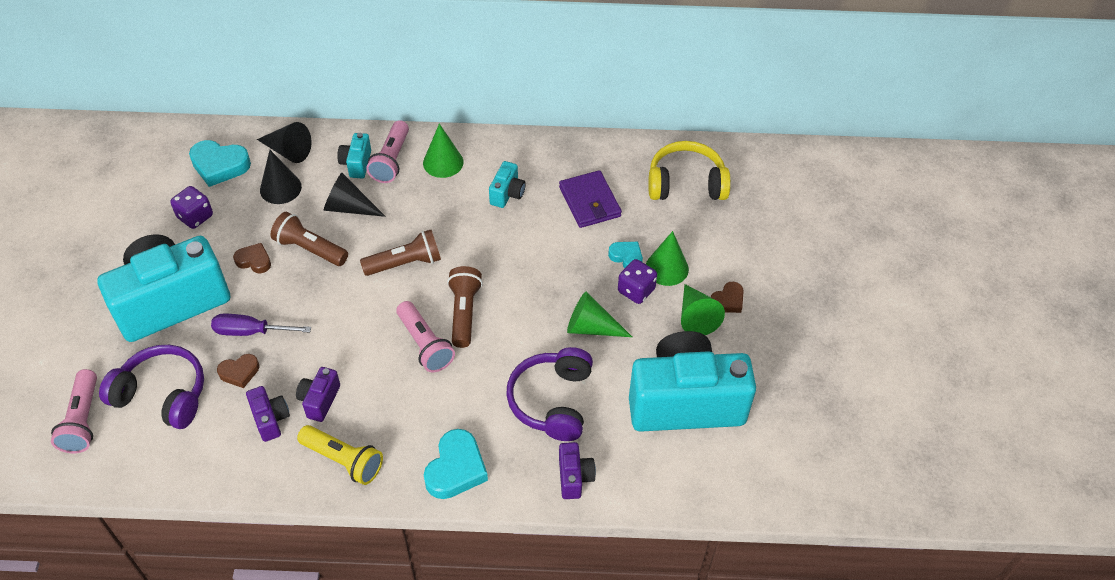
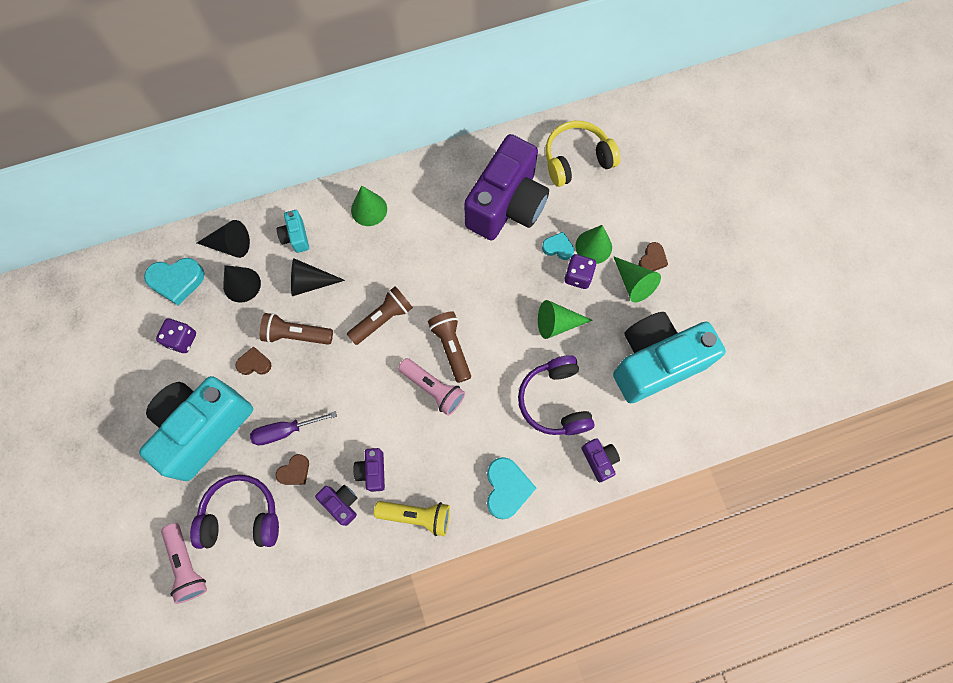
camera: 20 degrees left, 20 degrees up
(391, 160) = (324, 223): pink flashlight -> none
(507, 194) = (436, 221): turquoise camera -> none
(589, 202) = (507, 205): purple wallet -> purple camera

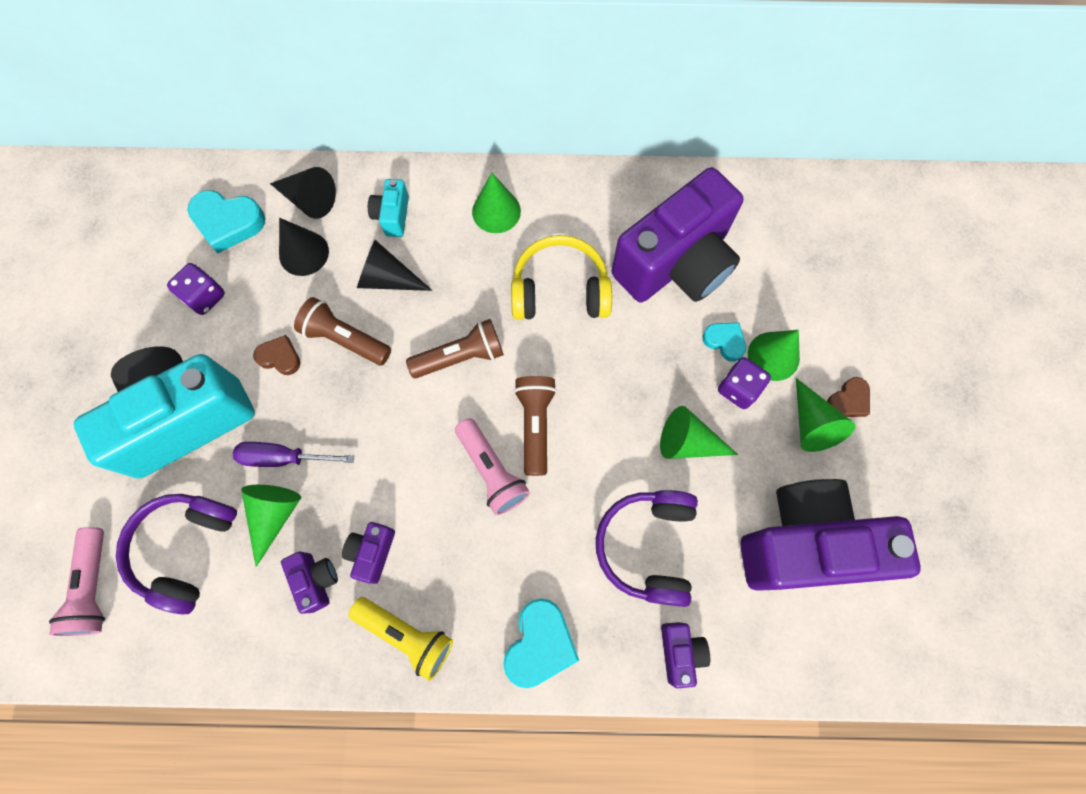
camera: 20 degrees right, 0 degrees up
(241, 516) = (185, 549): purple headphones -> purple headphones turned 90 degrees counterclockwise
(295, 471) = (274, 515): brown heart -> green cone
(577, 160) = (790, 234): yellow headphones -> yellow headphones (560, 290)
(655, 363) = (805, 544): turquoise camera -> purple camera

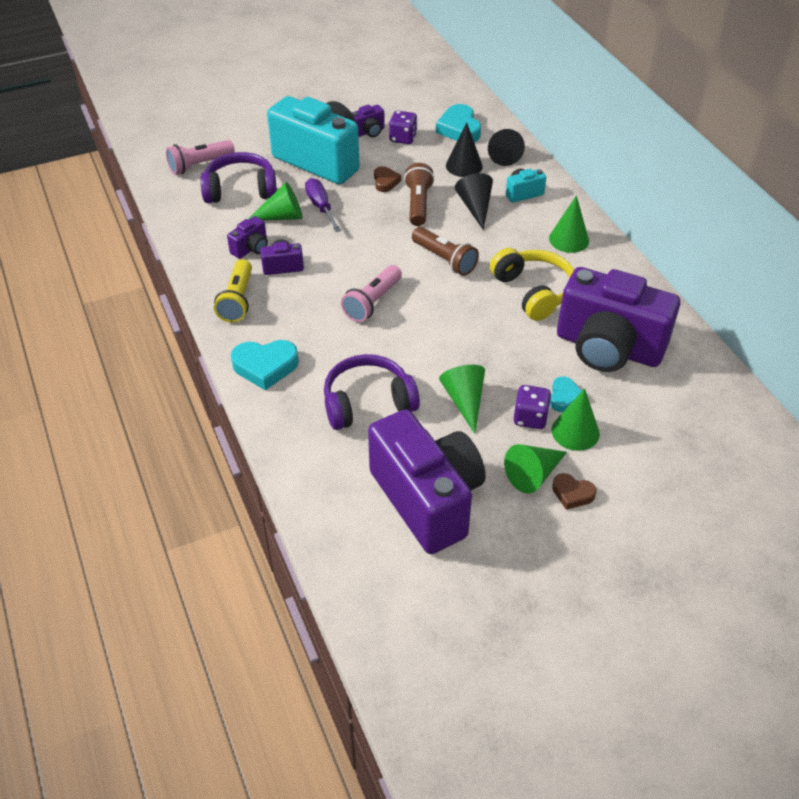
camera: 65 degrees right, 25 degrees down
(535, 425) = (420, 313): brown flashlight -> none
(680, 652) = (299, 446): purple camera -> purple camera (368, 132)

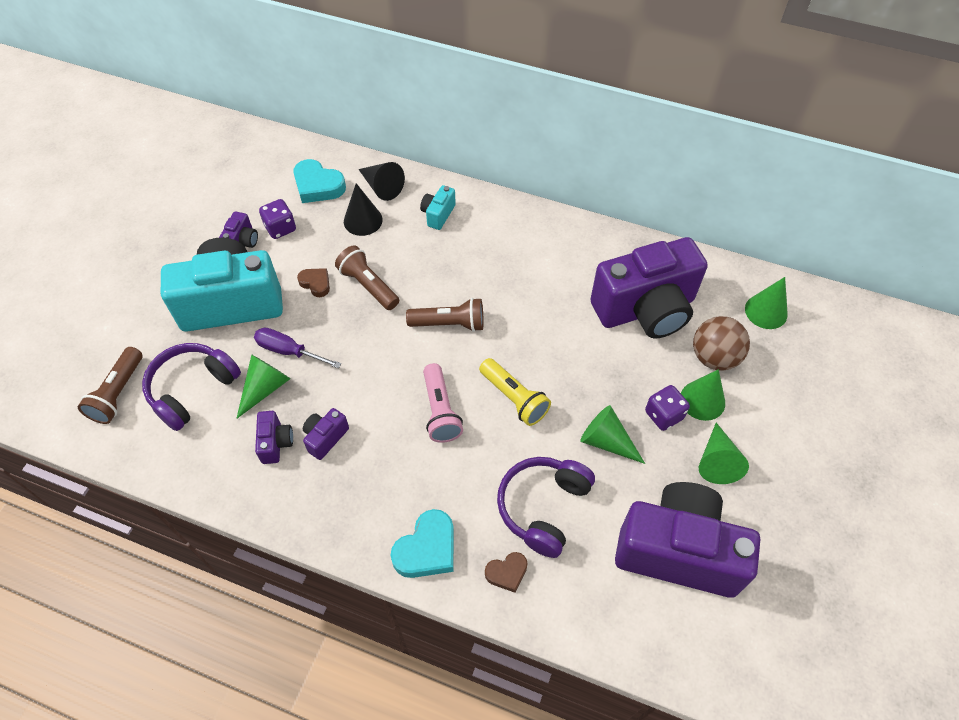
camera: 45 degrees left, 10 degrees up
(199, 165) = (118, 393): pink flashlight -> brown flashlight
(237, 300) = (326, 505): yellow flashlight -> yellow flashlight (514, 398)
(475, 207) = (417, 255): black cone -> none
(533, 291) = (545, 301): yellow headphones -> none
(564, 397) = (665, 377): turquoise heart -> none
(569, 239) = (517, 233): green cone -> green cone (766, 311)
(572, 494) = (755, 453): brown heart -> brown heart (507, 573)
(624, 414) = (714, 357): none -> brown ball

